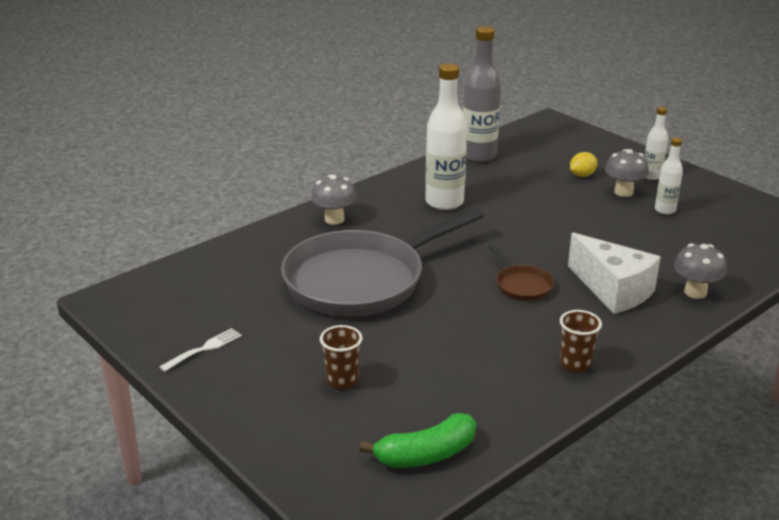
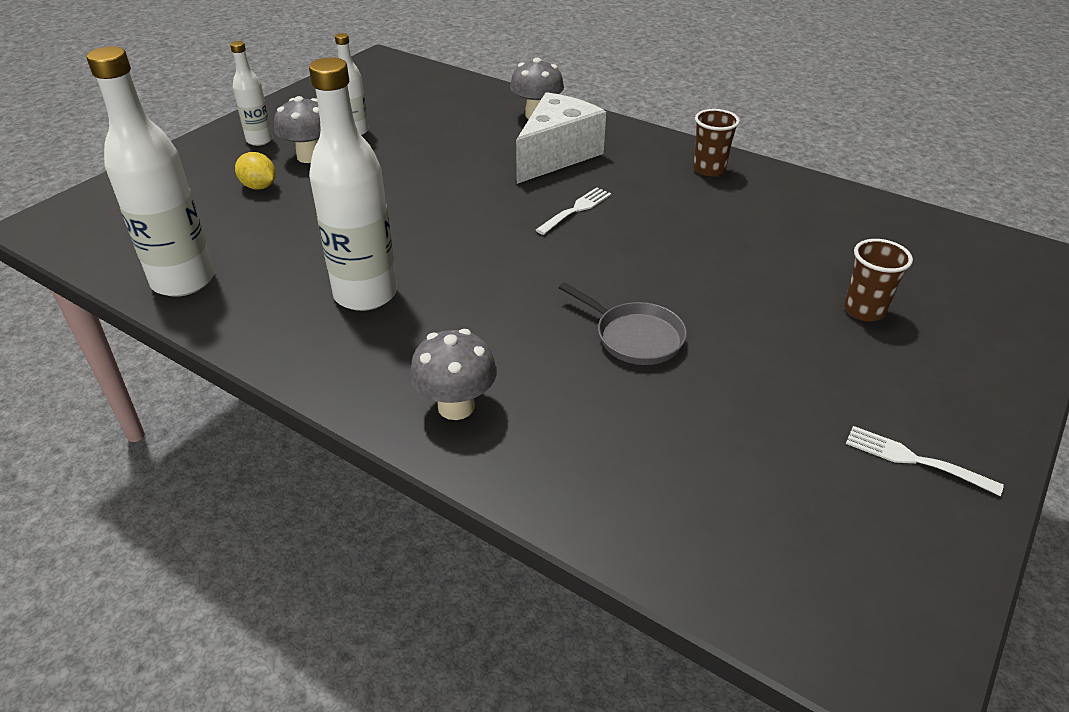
camera: 105 degrees left, 10 degrees up
(362, 280) = (634, 337): grey pan -> grey pan, size x0.41
(426, 454) = (923, 236): green banana -> none
(478, 156) = (183, 281): grey bottle -> white bottle
(521, 285) = (576, 209): brown pan -> white fork

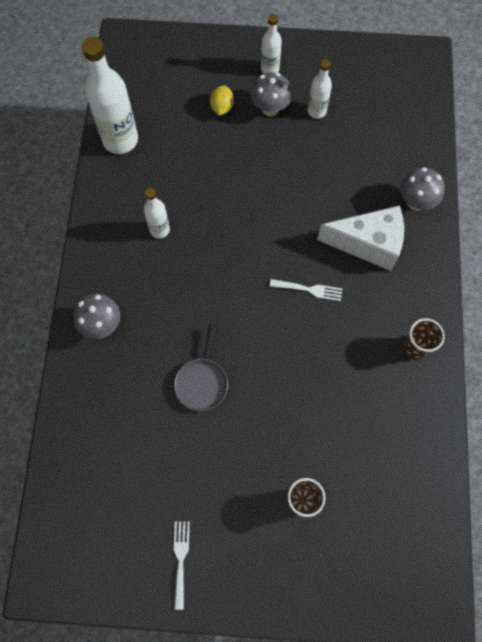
camera: 60 degrees right, 30 degrees up
(365, 294) = (159, 230): white bottle -> white bottle, size x0.54

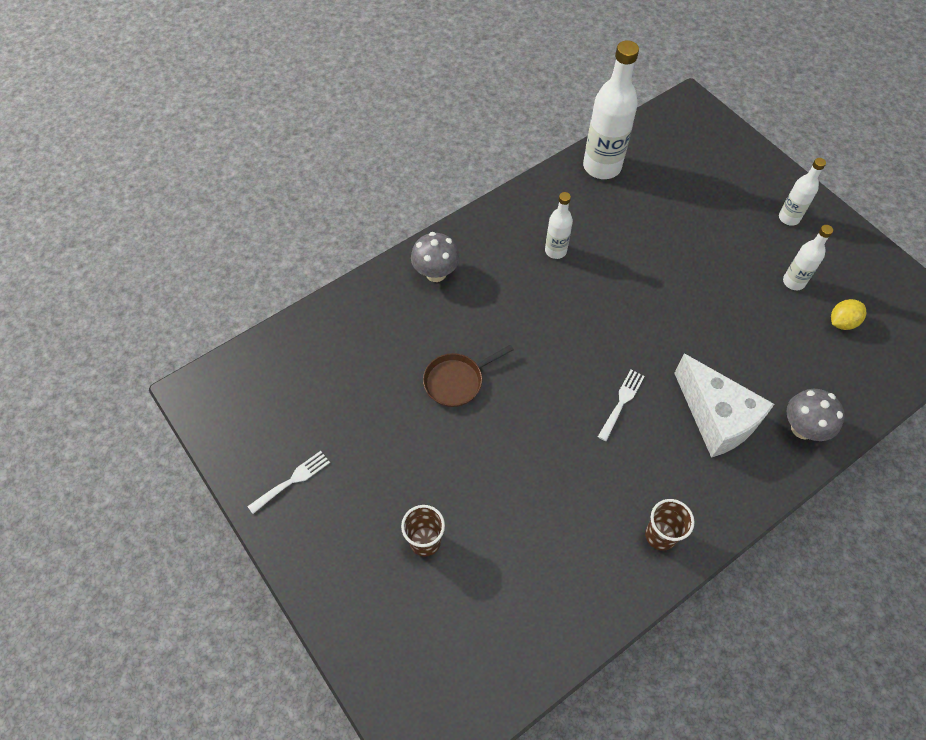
camera: 50 degrees right, 10 degrees down
(202, 382) = (457, 381): grey pan -> brown pan
(222, 107) = (711, 211): yellow lemon -> yellow lemon (842, 322)
(270, 108) = (753, 246): grey mushroom -> none
(309, 289) = (621, 402): white fork -> white fork turned 120 degrees counterclockwise

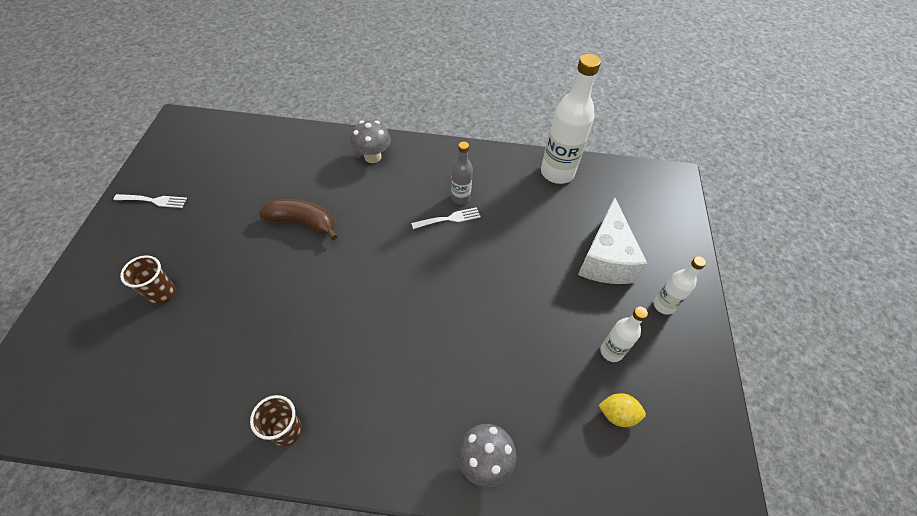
camera: 40 degrees right, 5 degrees down
(457, 381) = (302, 222): brown pan -> brown banana
(555, 251) = (460, 198): white bottle -> grey bottle
(621, 402) = (379, 321): white fork -> white fork (449, 218)
(716, 418) = (428, 391): white cheese -> white cheese (606, 259)

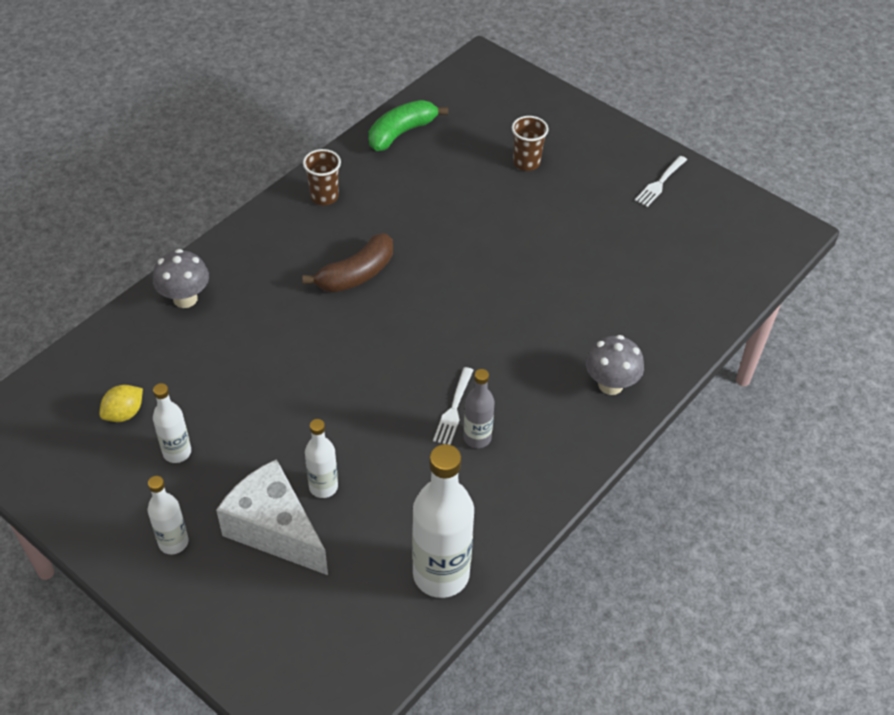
camera: 125 degrees right, 5 degrees down
(154, 419) = (401, 133): none -> green banana
(302, 222) = (544, 282): brown banana -> brown banana (357, 274)
(558, 252) = (323, 487): none -> white bottle

